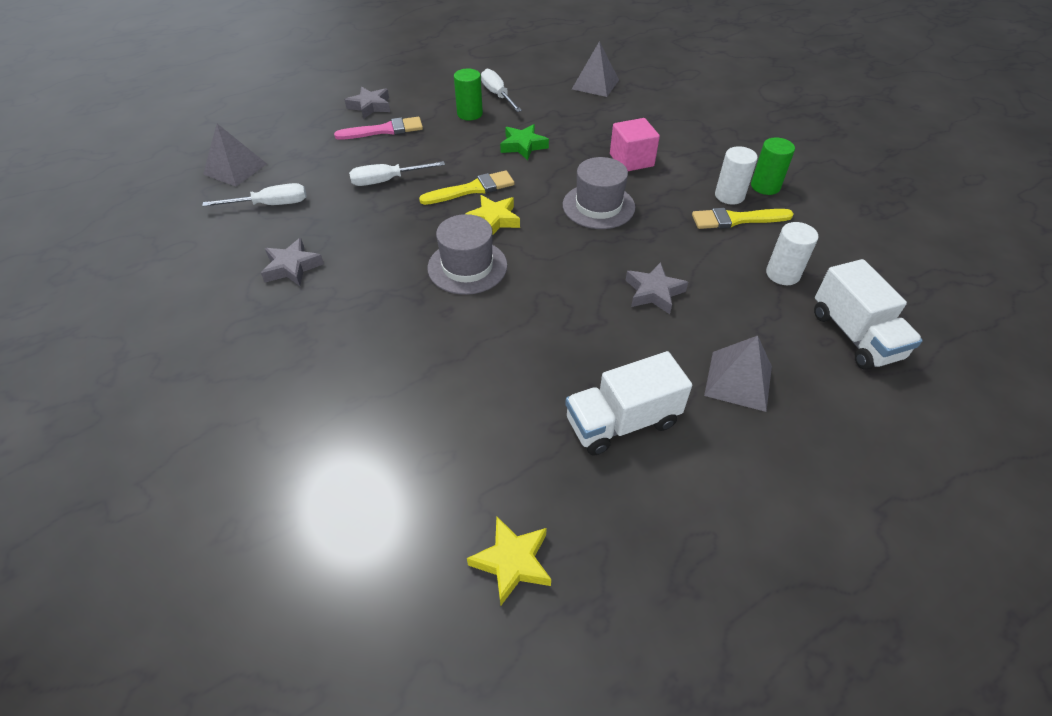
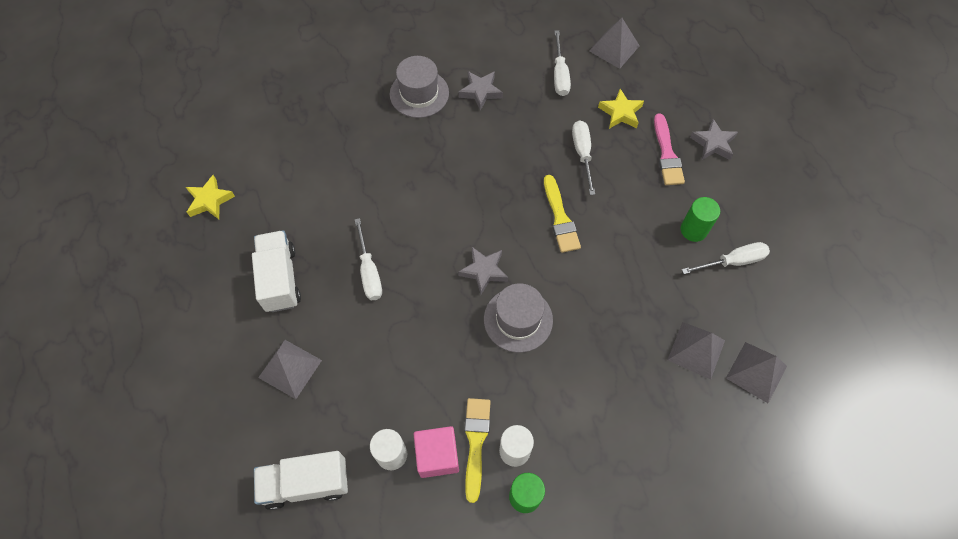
camera: 100 degrees right, 15 degrees up
(467, 266) = (456, 203): grey hat -> grey hat (419, 93)
(493, 220) = (513, 230): yellow star -> yellow star (620, 113)
(523, 146) = (627, 271): green star -> none
(581, 329) = (369, 272): none -> white screwdriver
(588, 110) = (696, 350): none -> grey pyramid
(631, 160) = (590, 370): pink cube -> pink cube (437, 456)
(654, 292) = (395, 335): grey star -> grey star (484, 271)

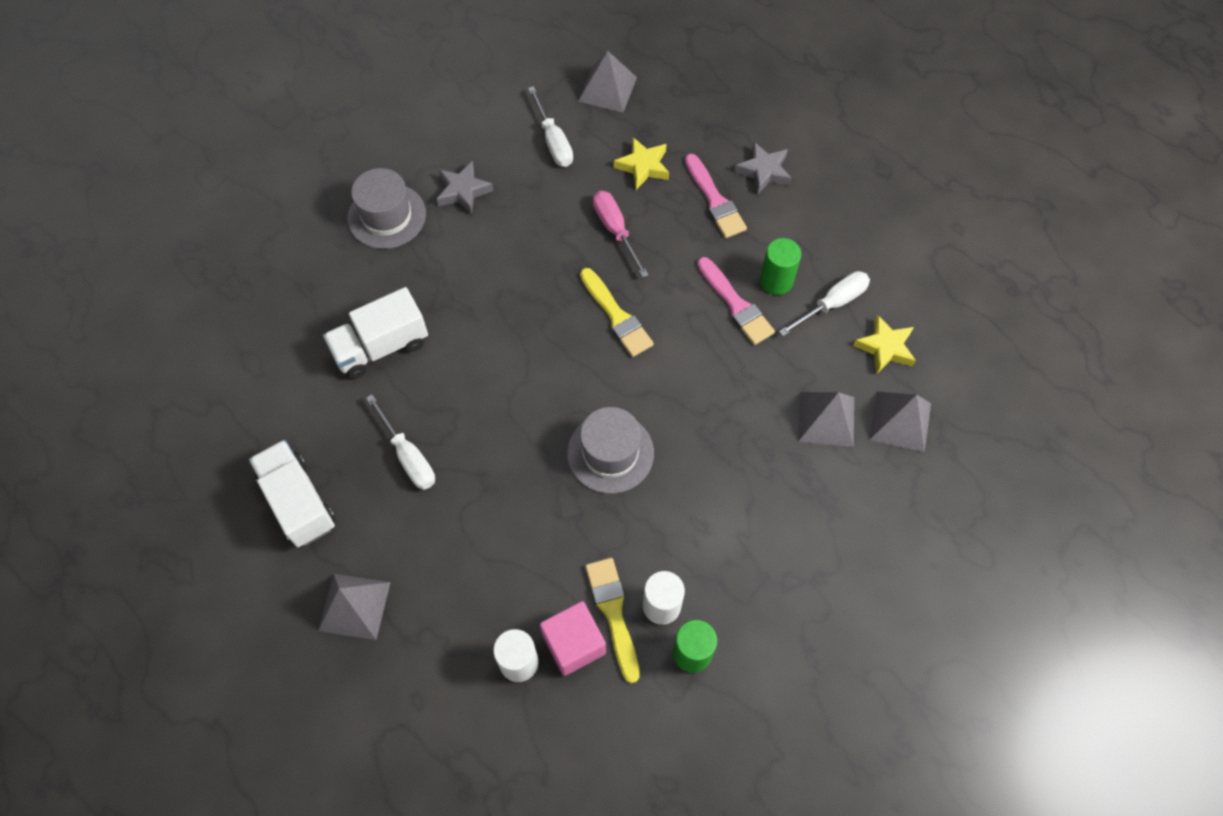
camera: 20 degrees left, 0 degrees up
(210, 200) = (166, 434): yellow star -> yellow star (885, 348)
(306, 483) = (428, 733): white truck -> white truck (381, 346)
(484, 271) = (548, 409): grey star -> none
(582, 154) = (615, 230): white screwdriver -> pink screwdriver
(655, 238) = (736, 305): none -> pink brush

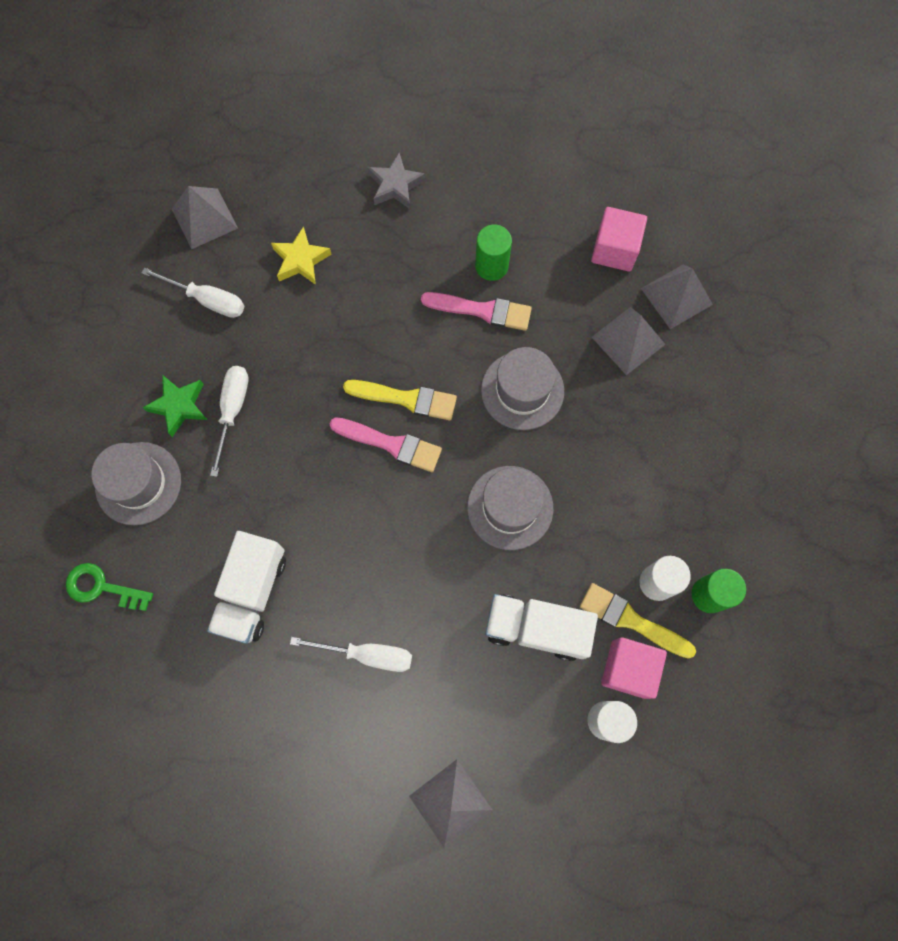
camera: 45 degrees left, 10 degrees up
(296, 259) = (102, 587): none -> green key
(298, 502) = (323, 772): white truck -> white truck (536, 628)
(463, 191) = (179, 406): grey star -> green star
(615, 230) = (334, 331): pink screwdriver -> none
(706, 383) = (522, 390): none -> grey hat
(715, 200) = (383, 241): pink brush -> pink brush (391, 444)
(832, 303) = (547, 248): white screwdriver -> white screwdriver (232, 411)
(885, 348) = (614, 250): yellow star -> pink cube

